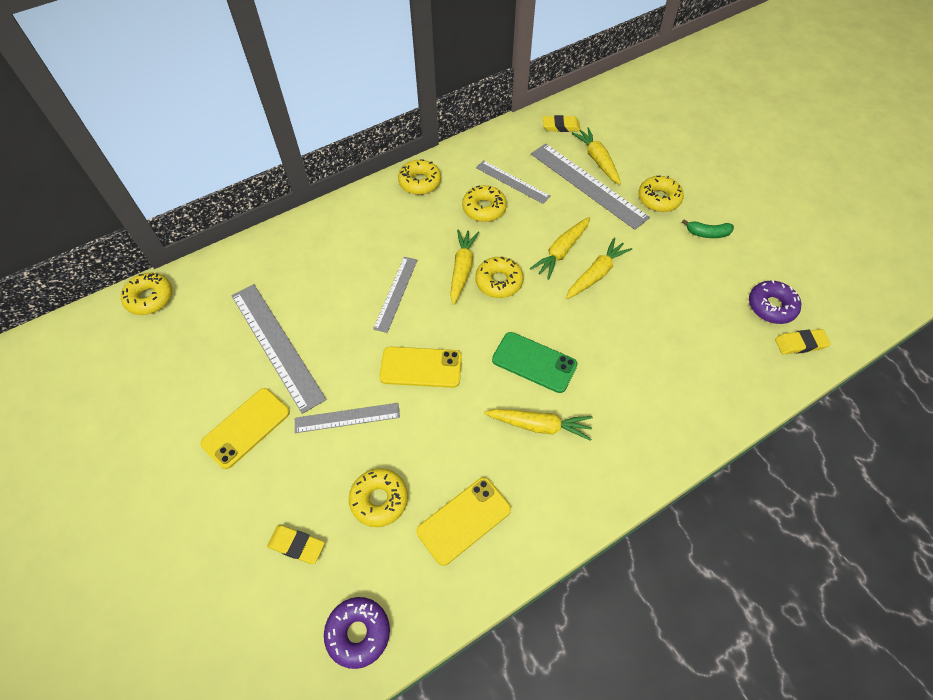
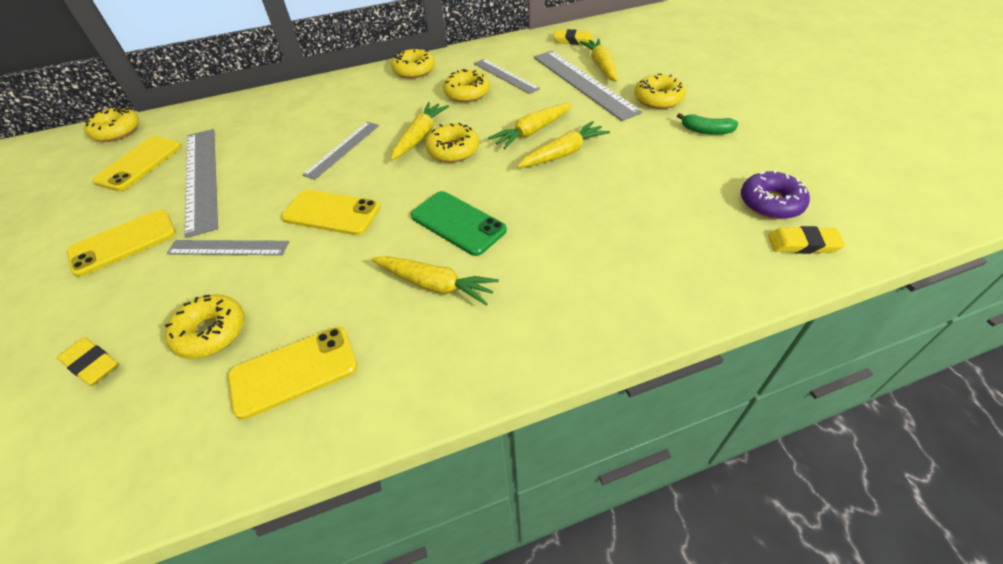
camera: 15 degrees right, 10 degrees down
(202, 336) = (139, 164): none -> yellow phone
(358, 633) = (91, 480): purple donut -> none

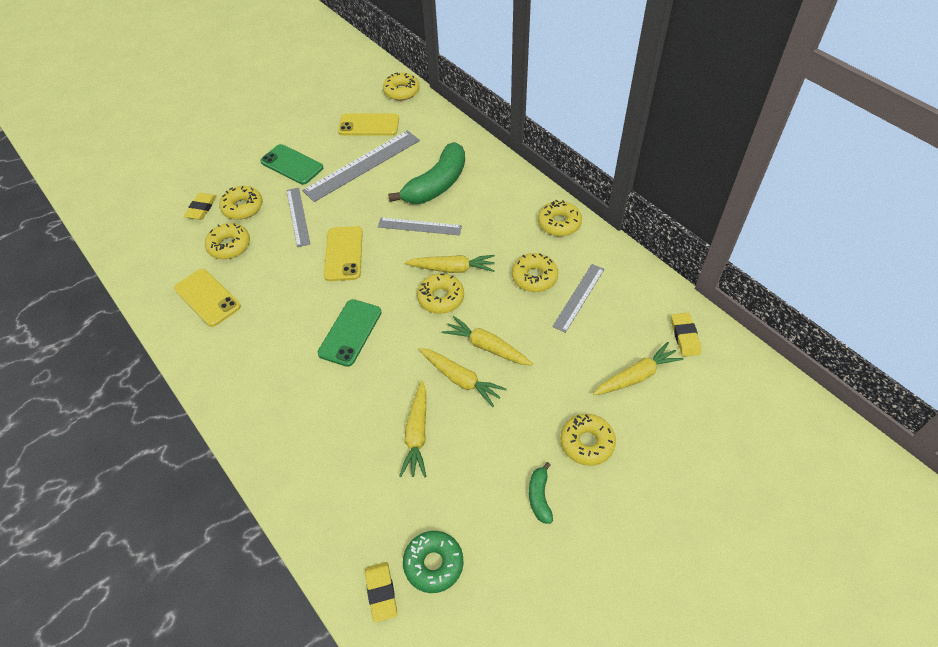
camera: 70 degrees right, 5 degrees up
(123, 243) = (292, 165): yellow phone -> green phone
(148, 308) = (243, 207): none -> yellow donut
(294, 129) = (437, 184): none -> green banana
(435, 285) = (285, 341): yellow carrot -> yellow carrot (417, 434)
(583, 83) = (592, 367): grey ruler -> none
(770, 203) = (433, 564): purple donut -> green donut

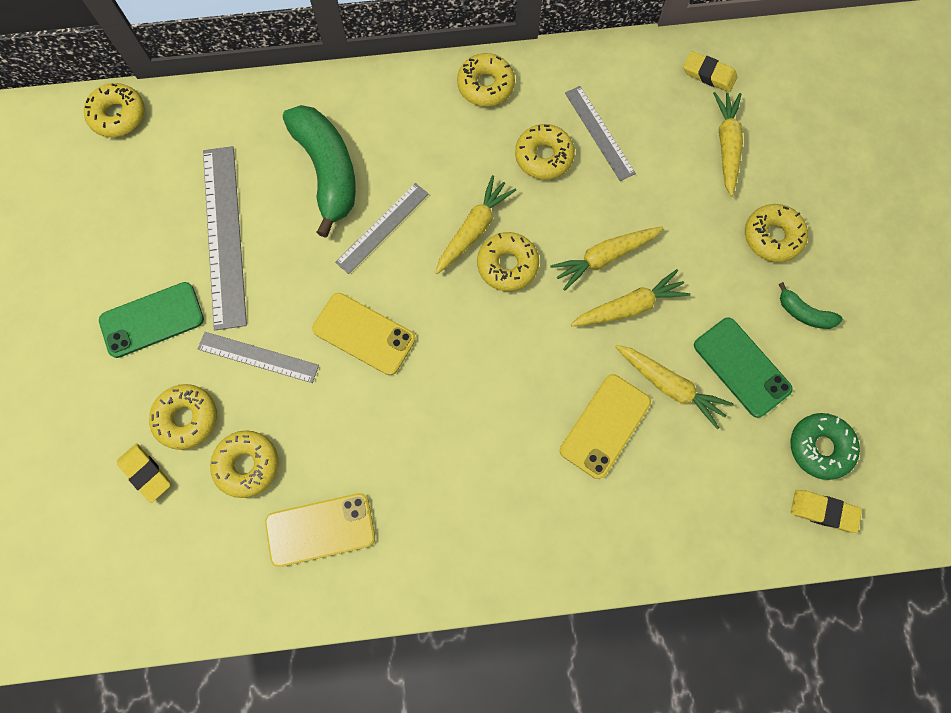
camera: 60 degrees left, 20 degrees up
(350, 332) = (492, 386): green phone -> green phone (741, 367)
(369, 125) = (152, 189): yellow phone -> yellow phone (605, 426)

